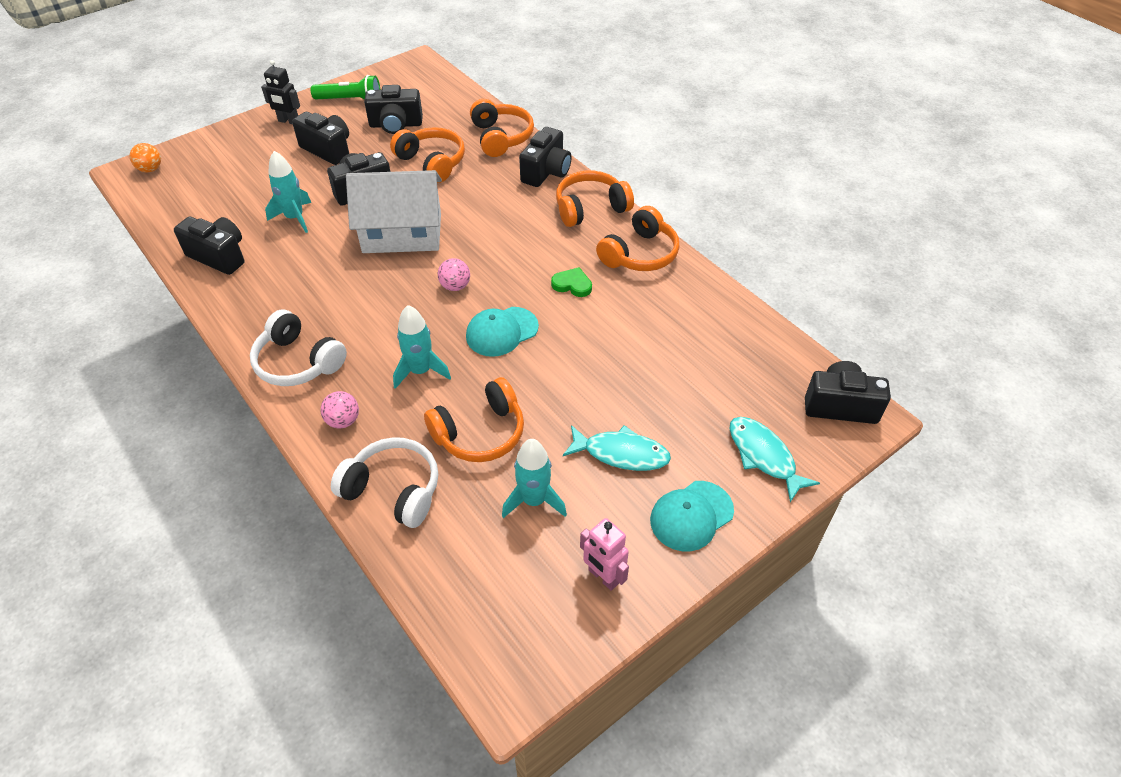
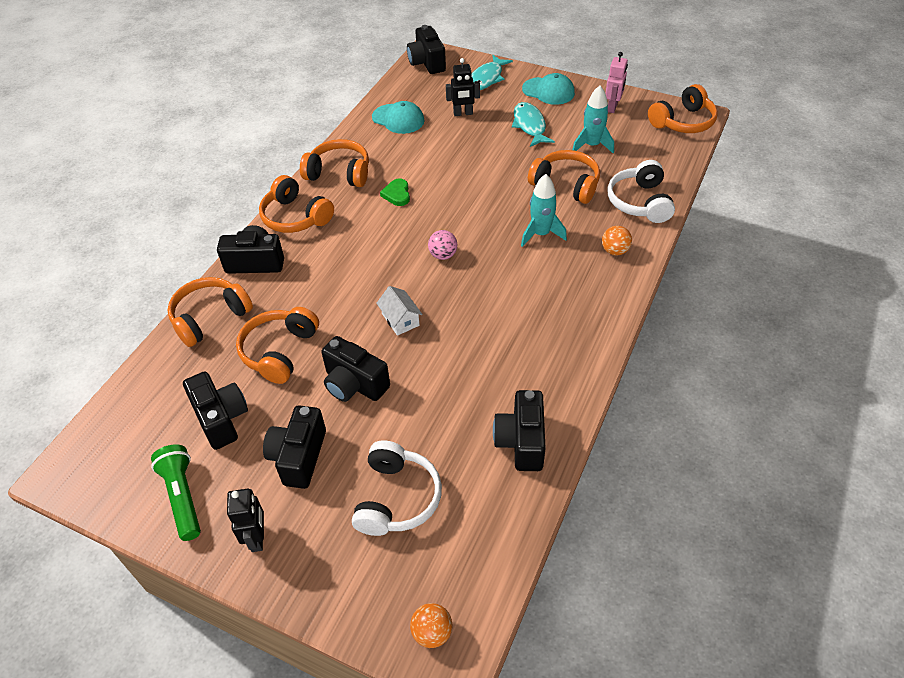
camera: 115 degrees left, 0 degrees up
(295, 218) = (429, 414): turquoise rocket -> none
(298, 362) = (589, 305): white headphones -> white headphones (397, 498)
(343, 421) = (614, 251): pink ball -> orange ball
(402, 233) = (400, 319): white house -> white house, size x0.43
(501, 332) = (472, 210): turquoise cap -> turquoise cap (398, 119)
(508, 653) = (683, 122): none -> orange headphones
(690, 395) = (463, 113): none -> black robot

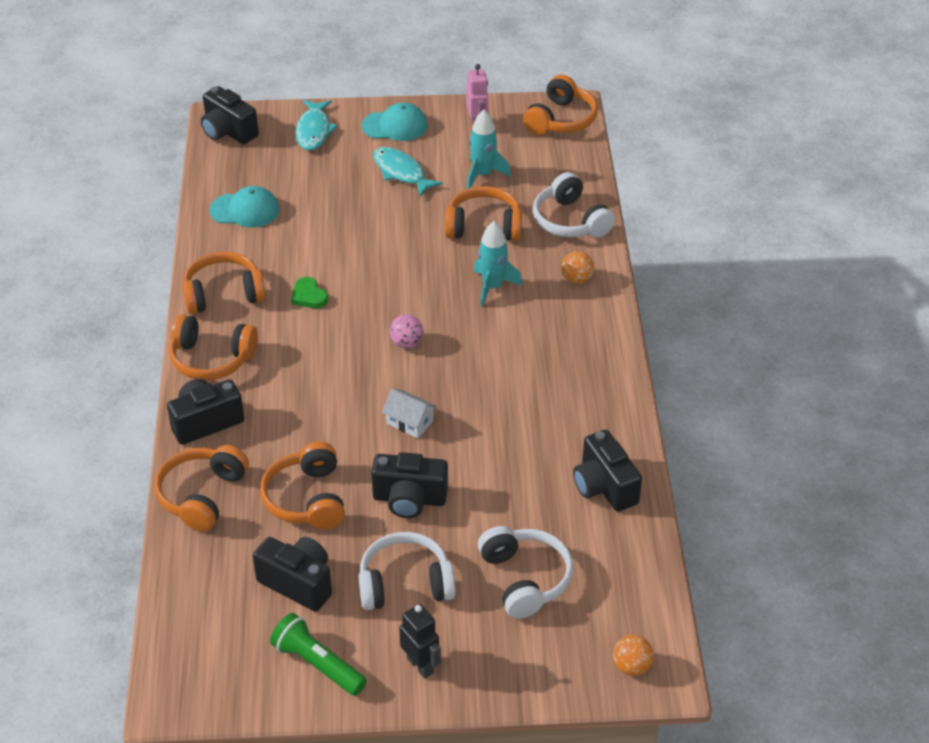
camera: 30 degrees left, 5 degrees down
(299, 457) = (405, 584): black camera -> white headphones
(463, 113) = (316, 181): black robot -> none

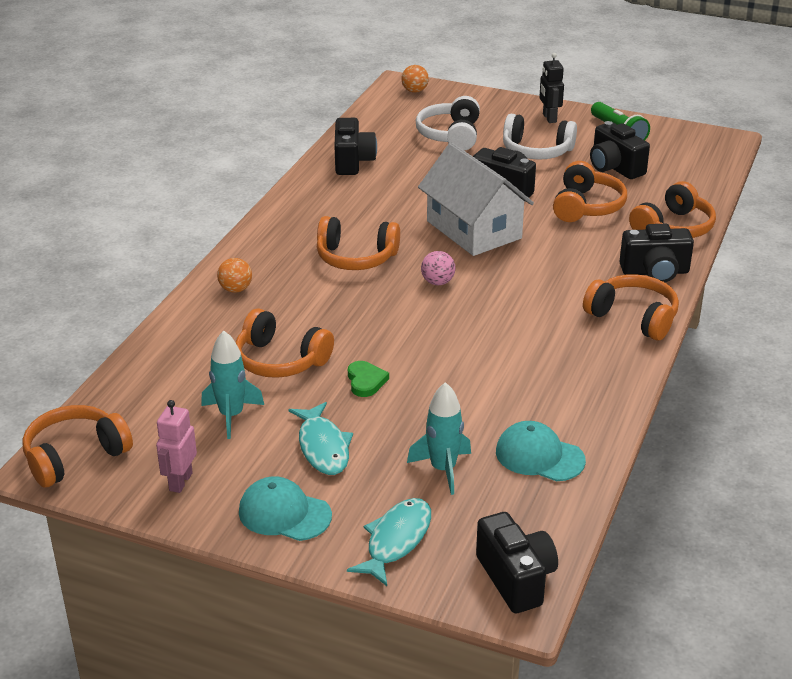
camera: 155 degrees left, 10 degrees down
(223, 294) = (600, 371): orange headphones -> orange headphones (356, 257)
(309, 296) = (510, 345): green heart -> green heart (366, 381)
(410, 422) = (473, 230): white house -> white house, size x2.31
(492, 287) = (321, 304): turquoise rocket -> turquoise rocket (443, 469)
(570, 221) = (187, 340): white headphones -> none

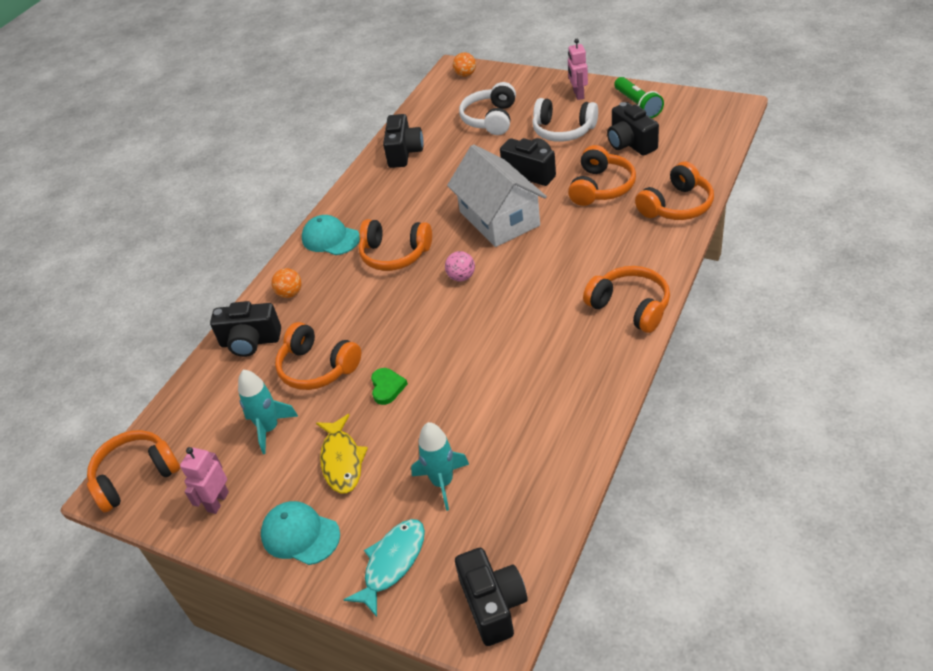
camera: 10 degrees right, 10 degrees up
(323, 447) = (342, 460): turquoise fish -> yellow fish
(539, 456) = (529, 465): turquoise cap -> turquoise cap (330, 238)
(549, 118) = (578, 94): black robot -> pink robot
(655, 272) = (655, 256): black camera -> black camera (250, 342)

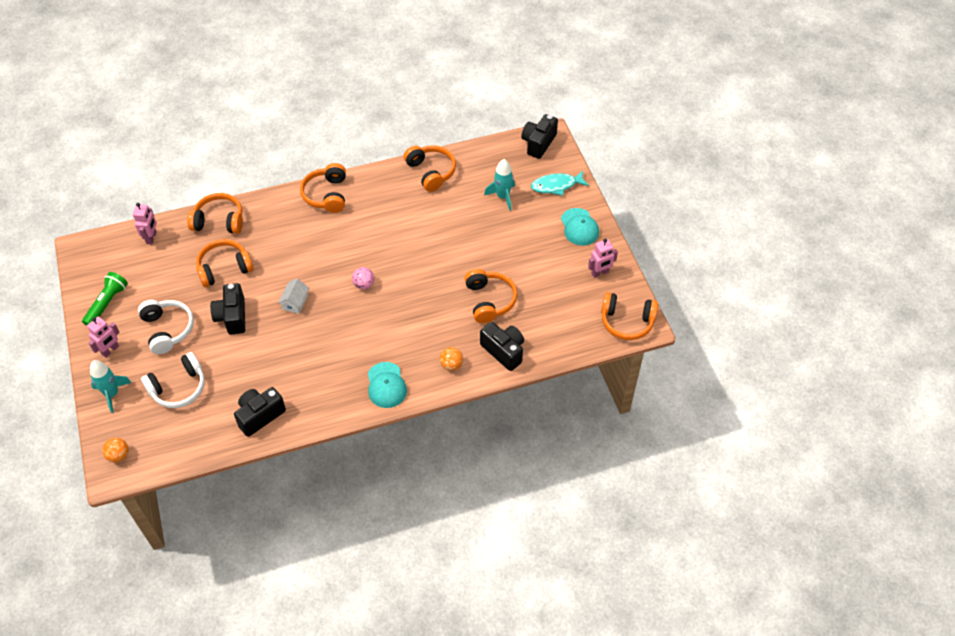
camera: 140 degrees left, 10 degrees up
(269, 429) = (544, 288): turquoise rocket -> turquoise rocket (112, 394)
(342, 460) = (530, 242): yellow fish -> none
(387, 387) = (472, 258): green heart -> none
(395, 254) = (372, 334): orange headphones -> orange headphones (431, 172)
(499, 218) = (295, 302): white house -> white house, size x0.43
(630, 143) = (162, 280): black camera -> none
(700, 153) = (151, 238): none -> pink robot

